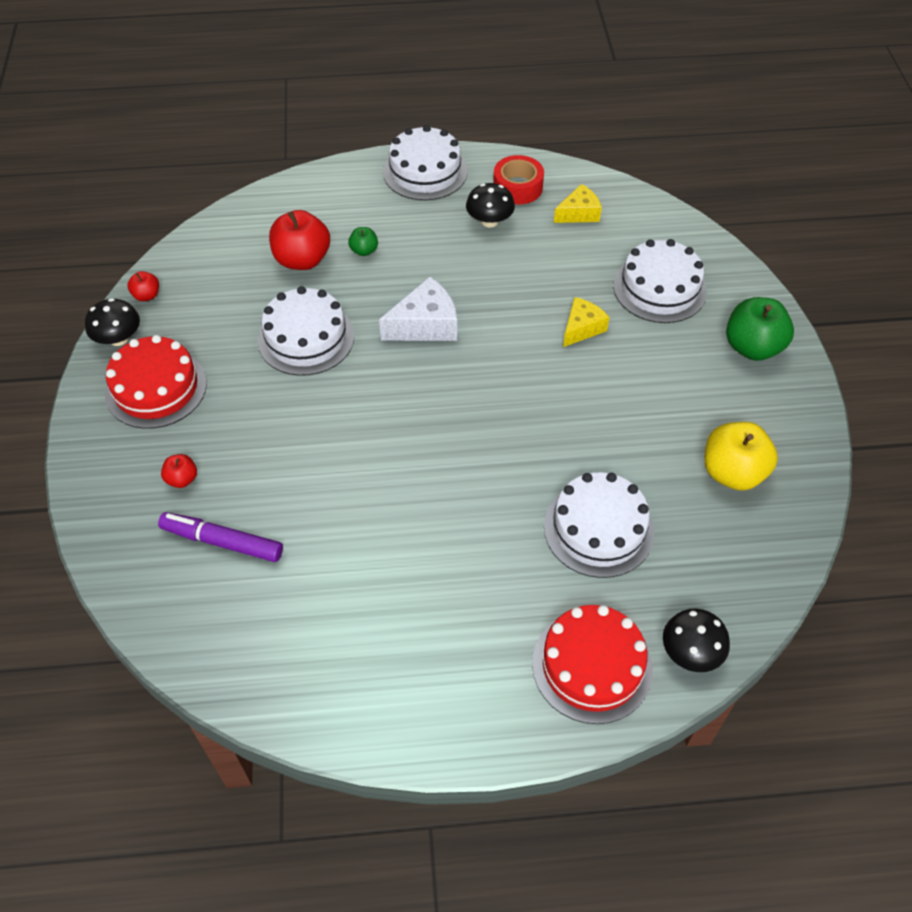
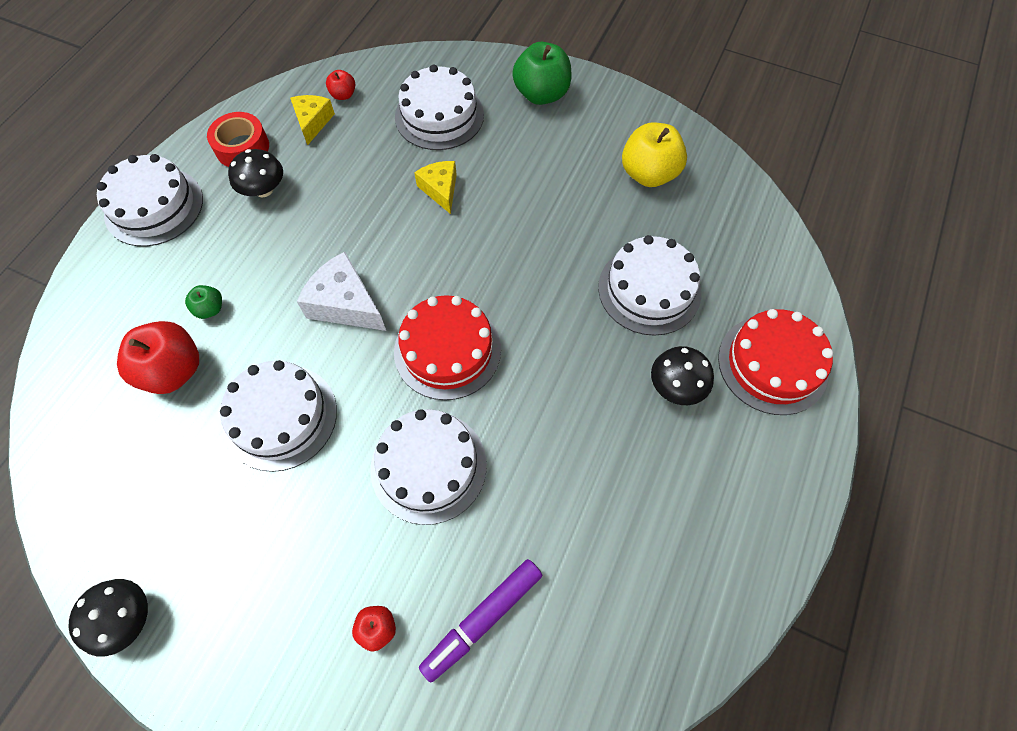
camera: 60 degrees left, 10 degrees up
(147, 295) = (87, 557): red apple -> red apple (343, 95)
(156, 388) = (233, 604): red cake -> red cake (447, 350)
(323, 447) = (428, 466): none -> white cake
(425, 325) = (345, 304): white cheese -> white cheese turned 60 degrees counterclockwise
(690, 652) = (791, 291): black mushroom -> black mushroom (676, 386)

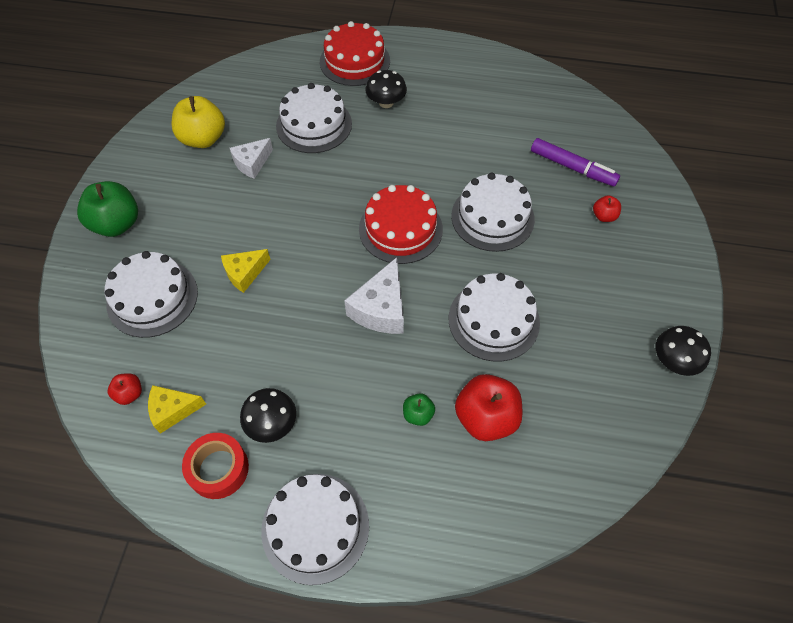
camera: 105 degrees left, 5 degrees down
(597, 215) = (252, 163): none -> white cheese

